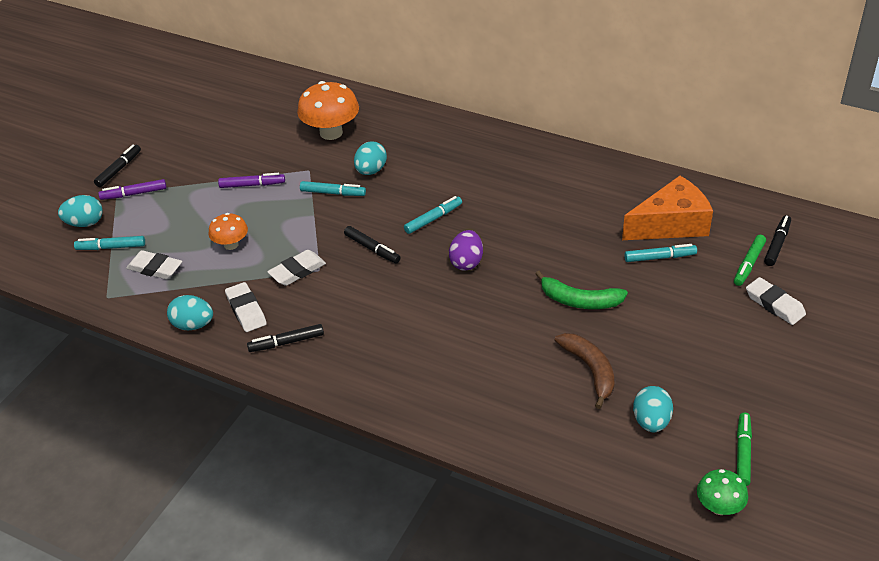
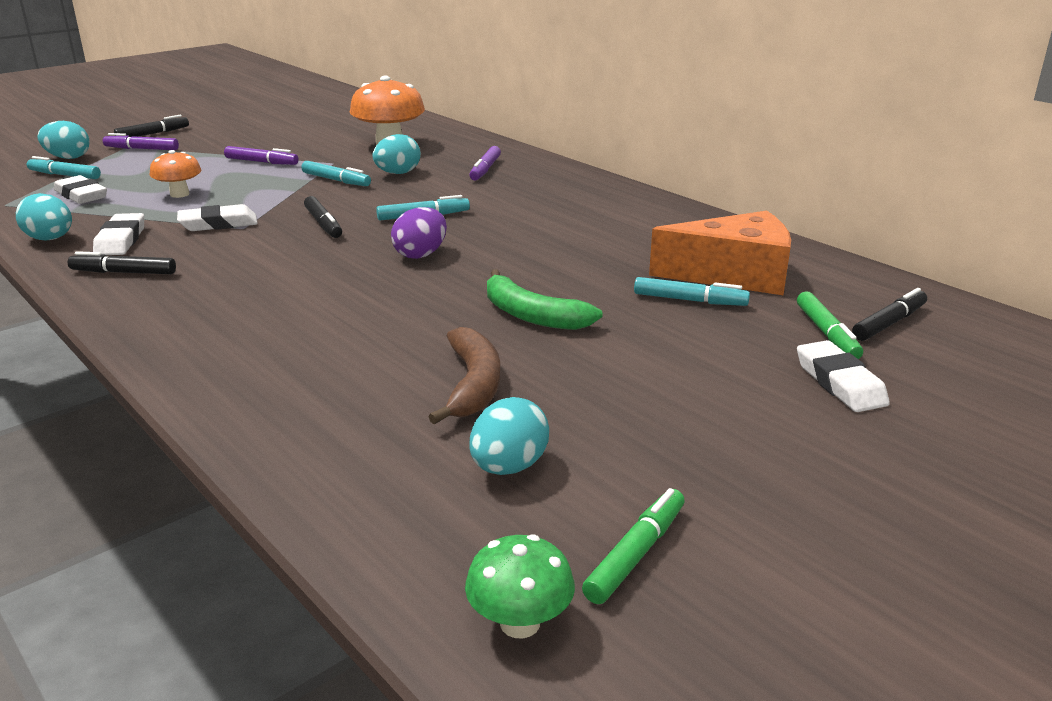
camera: 20 degrees right, 15 degrees down
(431, 147) = (485, 169): none -> purple marker
(749, 264) = (827, 333): green marker -> green marker turned 60 degrees counterclockwise

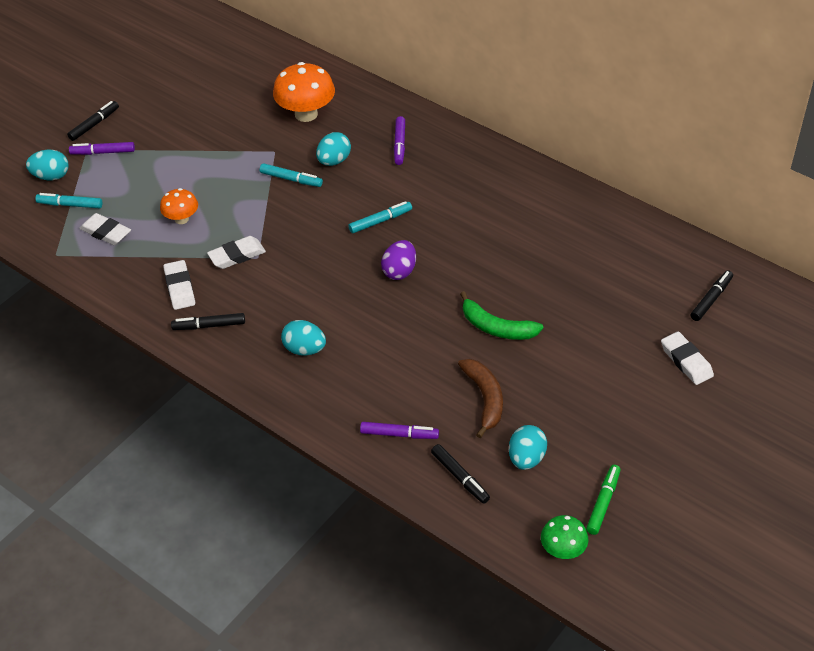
camera: 10 degrees left, 20 degrees up
(50, 239) = (128, 295): turquoise egg -> turquoise egg (304, 349)
(261, 162) = (216, 159): purple marker -> purple marker (399, 434)
(323, 224) = (313, 243): black marker -> black marker (460, 477)
(689, 300) = (589, 295): turquoise marker -> none
(734, 275) = (612, 262): orange cheese -> none
(827, 333) = (675, 315): green marker -> none

